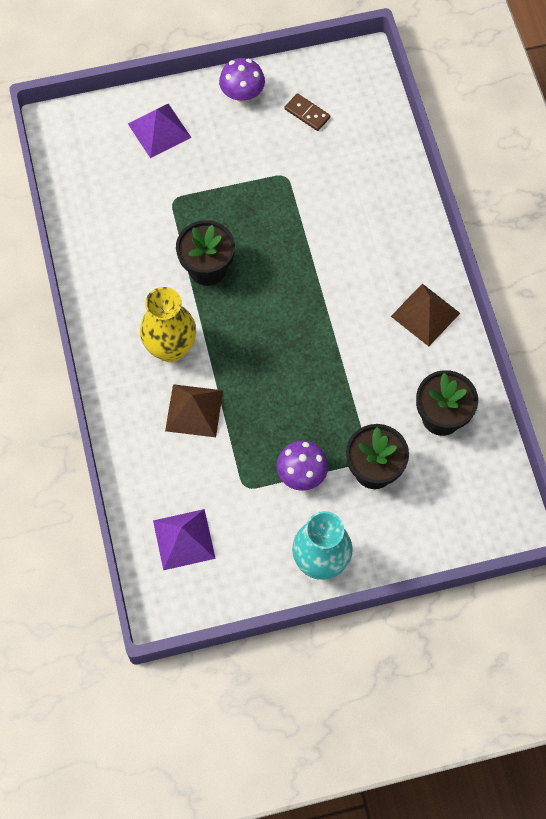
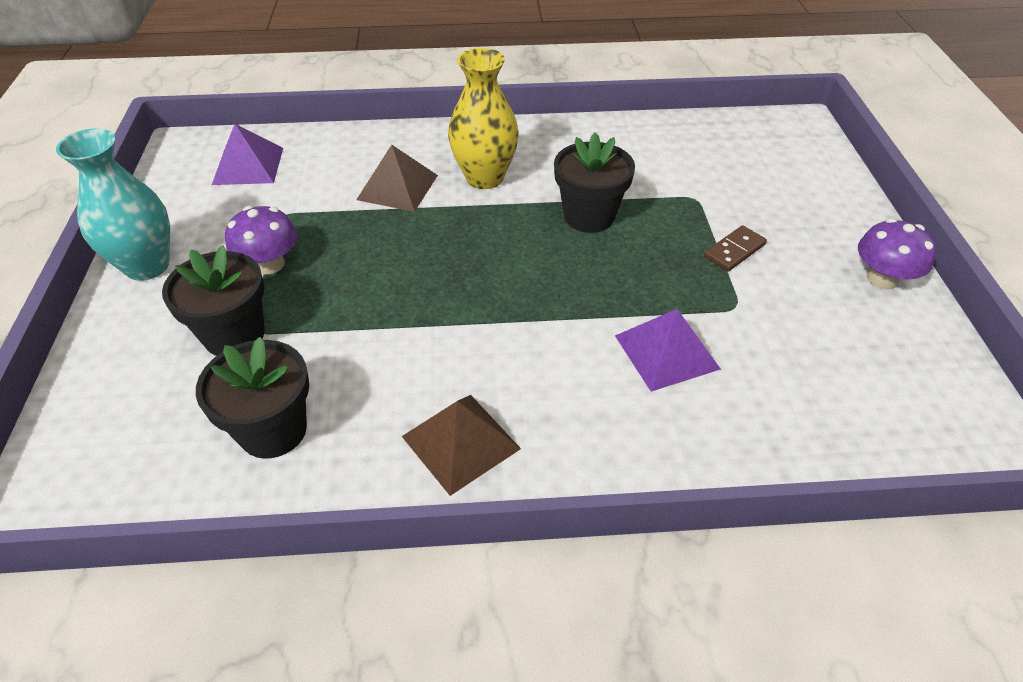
camera: 100 degrees right, 20 degrees down
(159, 130) = (803, 196): purple pyramid -> purple pyramid (667, 352)
(307, 113) = (859, 347): brown domino -> brown domino (734, 251)

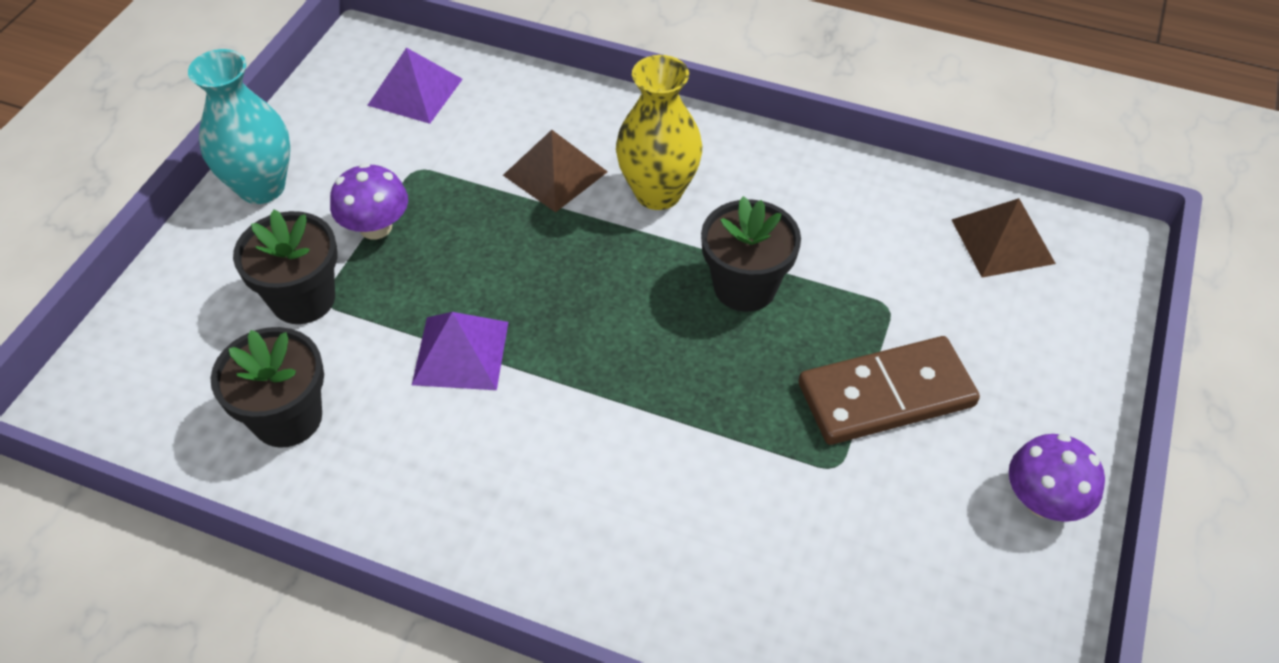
camera: 25 degrees right, 5 degrees up
(460, 442) = (448, 503): brown pyramid -> brown pyramid (1002, 241)
(667, 352) = (719, 490): purple pyramid -> purple pyramid (461, 353)
(734, 251) = (886, 395): brown domino -> brown domino, size x2.04

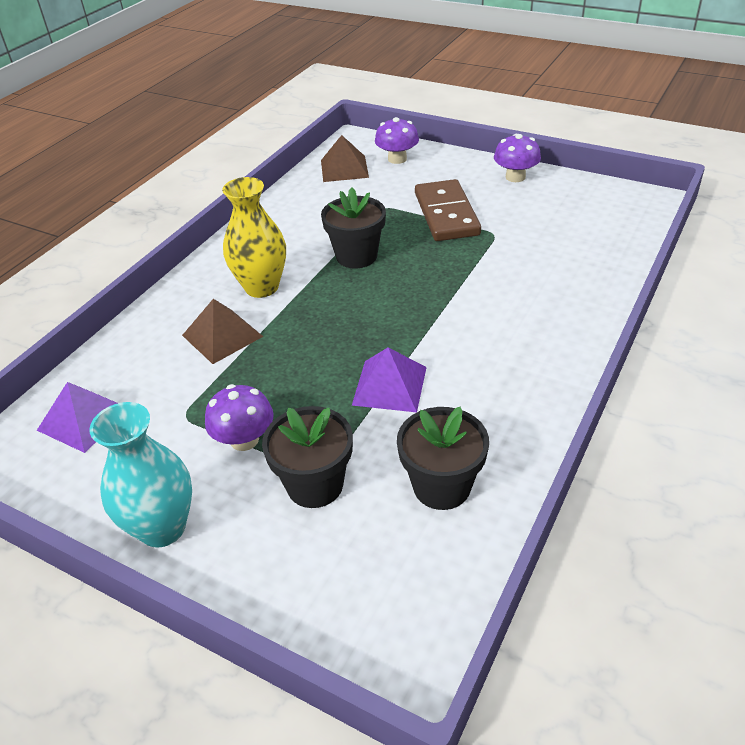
camera: 80 degrees left, 10 degrees down
(1058, 311) = (397, 159): none -> purple mushroom

